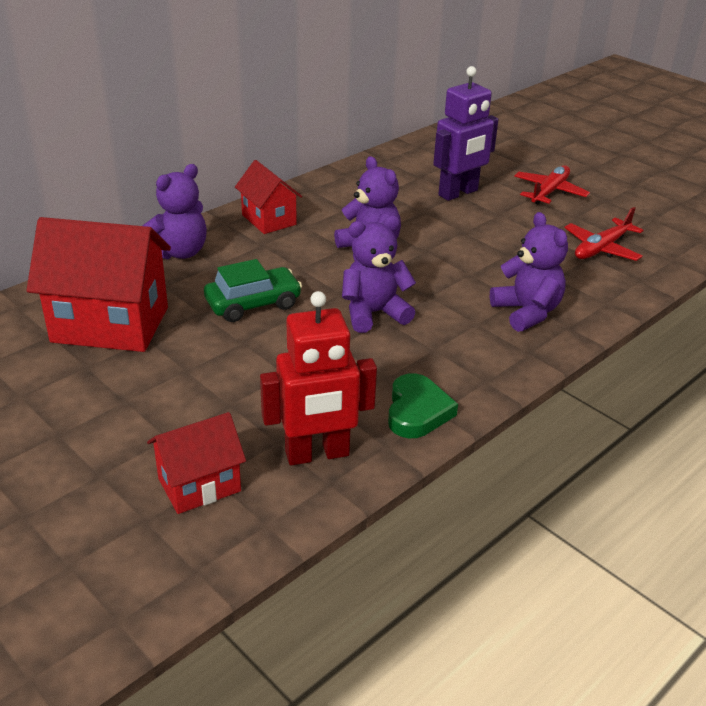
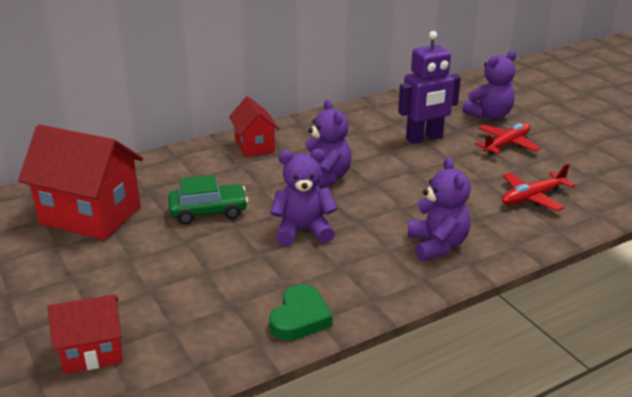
camera: 15 degrees right, 5 degrees down
(179, 252) = (171, 165): purple teddy bear -> purple teddy bear (489, 115)
(317, 454) = (198, 342): red robot -> none

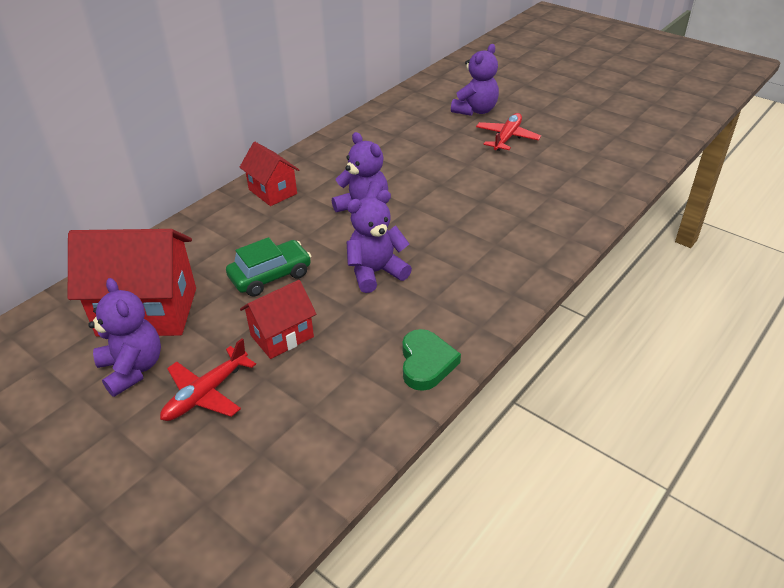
camera: 20 degrees left, 10 degrees up
(92, 352) = (248, 461): red house -> red house (282, 336)
(424, 138) = (431, 147): purple robot -> none
(437, 245) = (505, 255): purple teddy bear -> purple teddy bear (133, 369)
(532, 197) = (558, 187): red plane -> red plane (206, 393)

